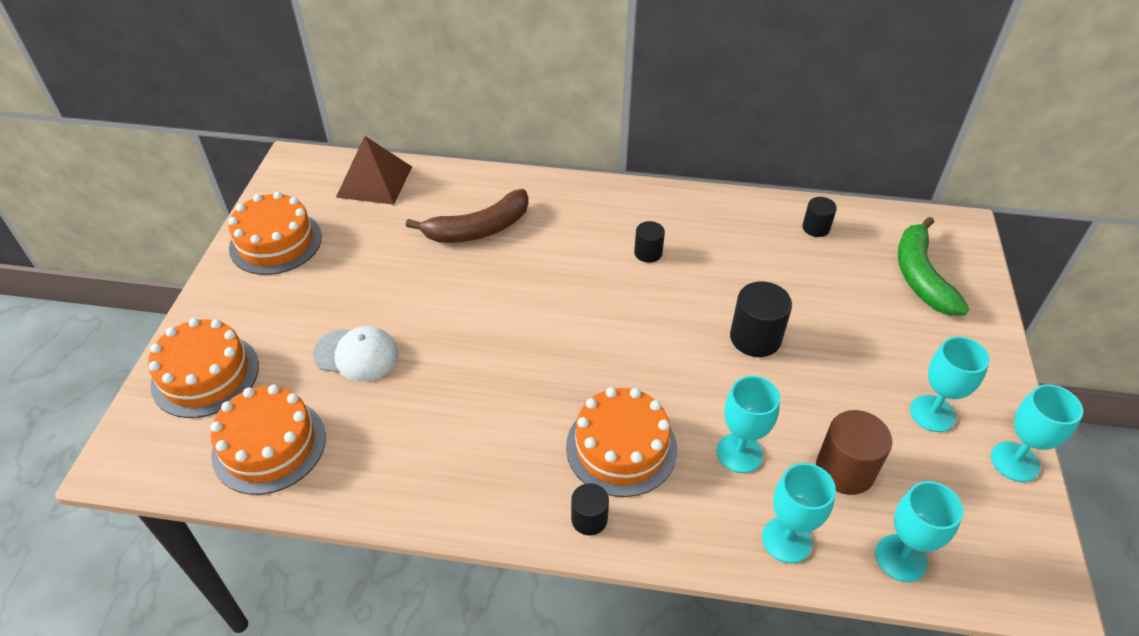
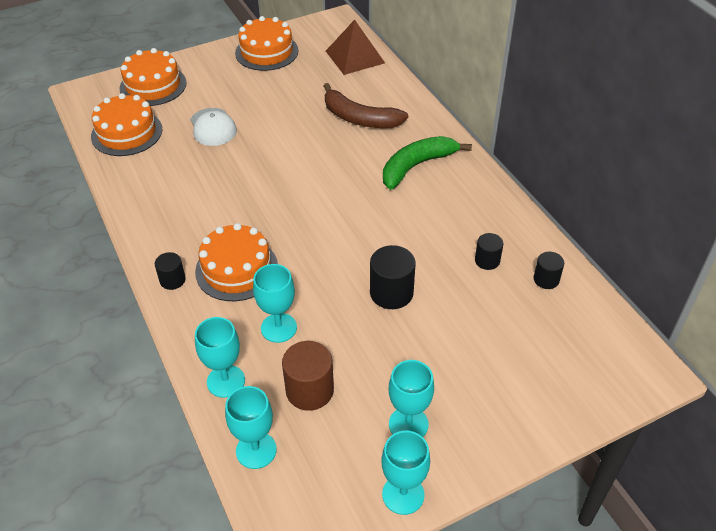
camera: 55 degrees right, 0 degrees up
(648, 253) = (420, 203): black cylinder -> black cylinder (487, 260)
(920, 276) = (558, 365): green banana -> green banana (416, 166)

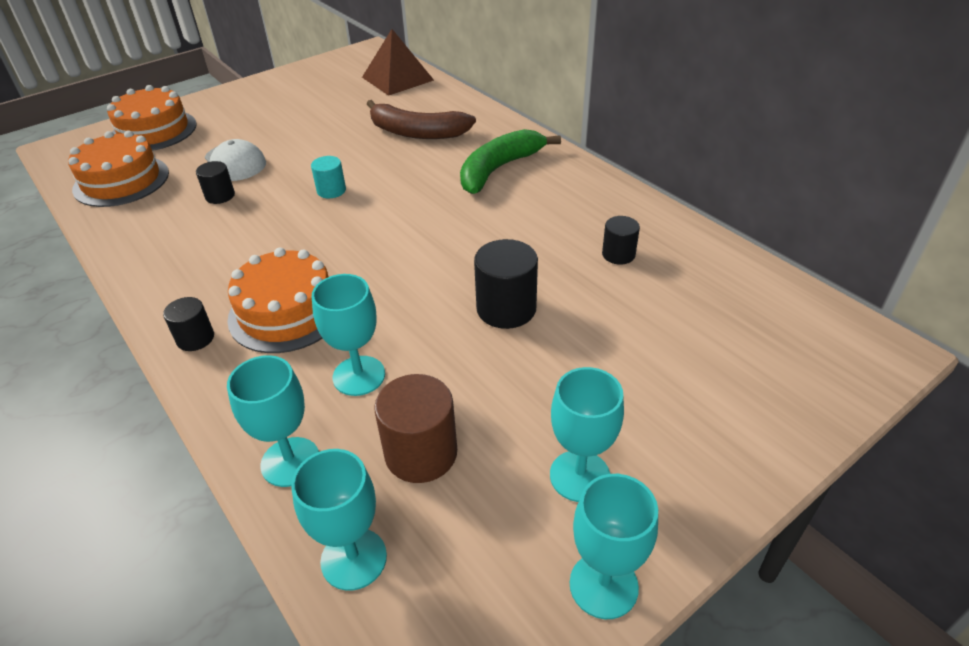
camera: 10 degrees left, 5 degrees down
(266, 52) = (292, 85): orange cake -> none
(283, 167) = (331, 190): none -> turquoise cylinder
(546, 279) = (700, 264): black cylinder -> black cylinder (220, 196)

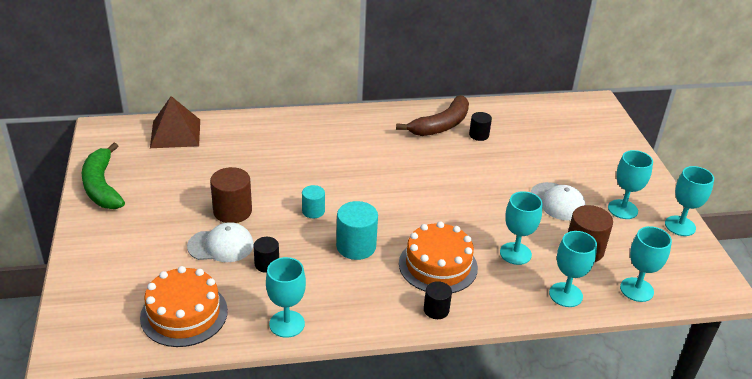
camera: 65 degrees left, 5 degrees down
(127, 240) = (287, 324): none -> turquoise goblet
(154, 131) = (108, 280): orange cake -> none
(285, 239) = (356, 246): none -> turquoise cylinder
(295, 148) = (232, 211): none -> brown cylinder
(417, 132) = (272, 152): brown banana -> brown banana (441, 125)
(498, 169) = (356, 139): green banana -> green banana (102, 186)
(506, 308) = (496, 187): black cylinder -> none
(527, 384) = (557, 202): none -> white cap

